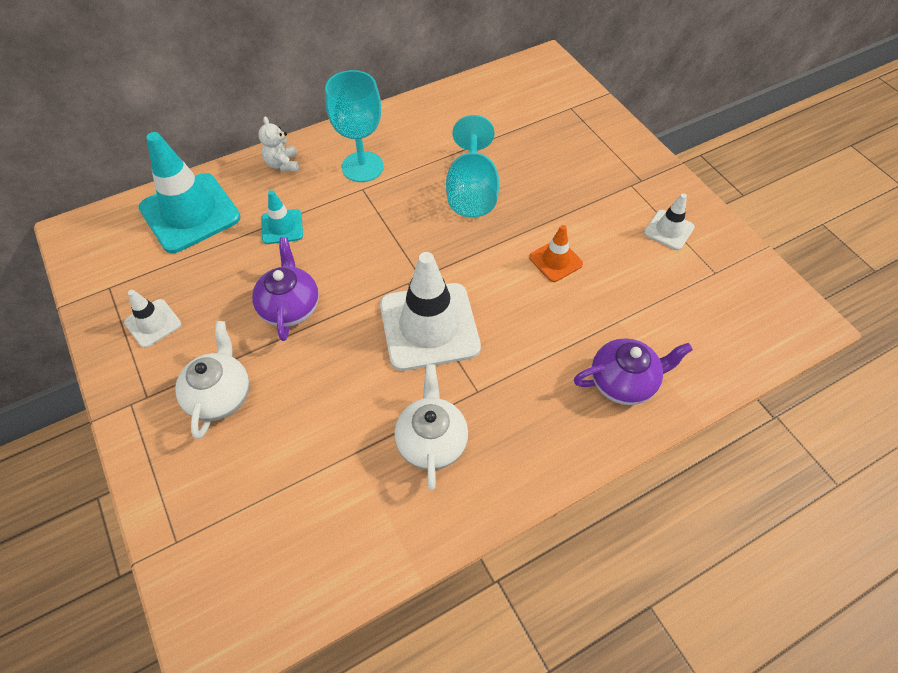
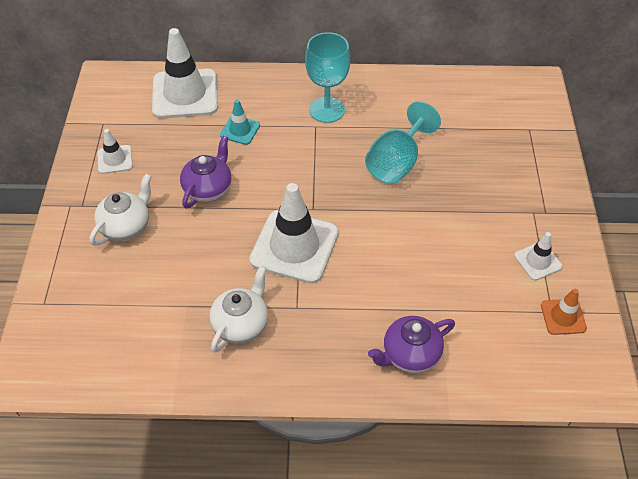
camera: 30 degrees right, 5 degrees down
(190, 213) = (185, 94): turquoise traffic cone -> white traffic cone
(283, 164) = (270, 85): white teddy bear -> none
(555, 261) = (424, 243): orange traffic cone -> orange traffic cone (563, 317)
(623, 382) = (410, 355): purple teapot -> purple teapot turned 135 degrees clockwise

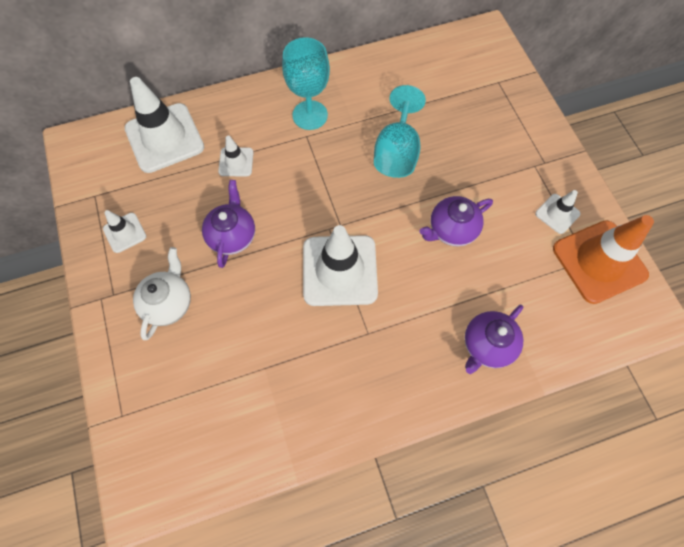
camera: 20 degrees left, 15 degrees up
(240, 130) = (236, 162): turquoise traffic cone -> white traffic cone
(241, 324) = (324, 369): white teapot -> none
(420, 244) = (451, 230): none -> purple teapot
(563, 317) = (599, 261): orange traffic cone -> orange traffic cone, size x2.04

